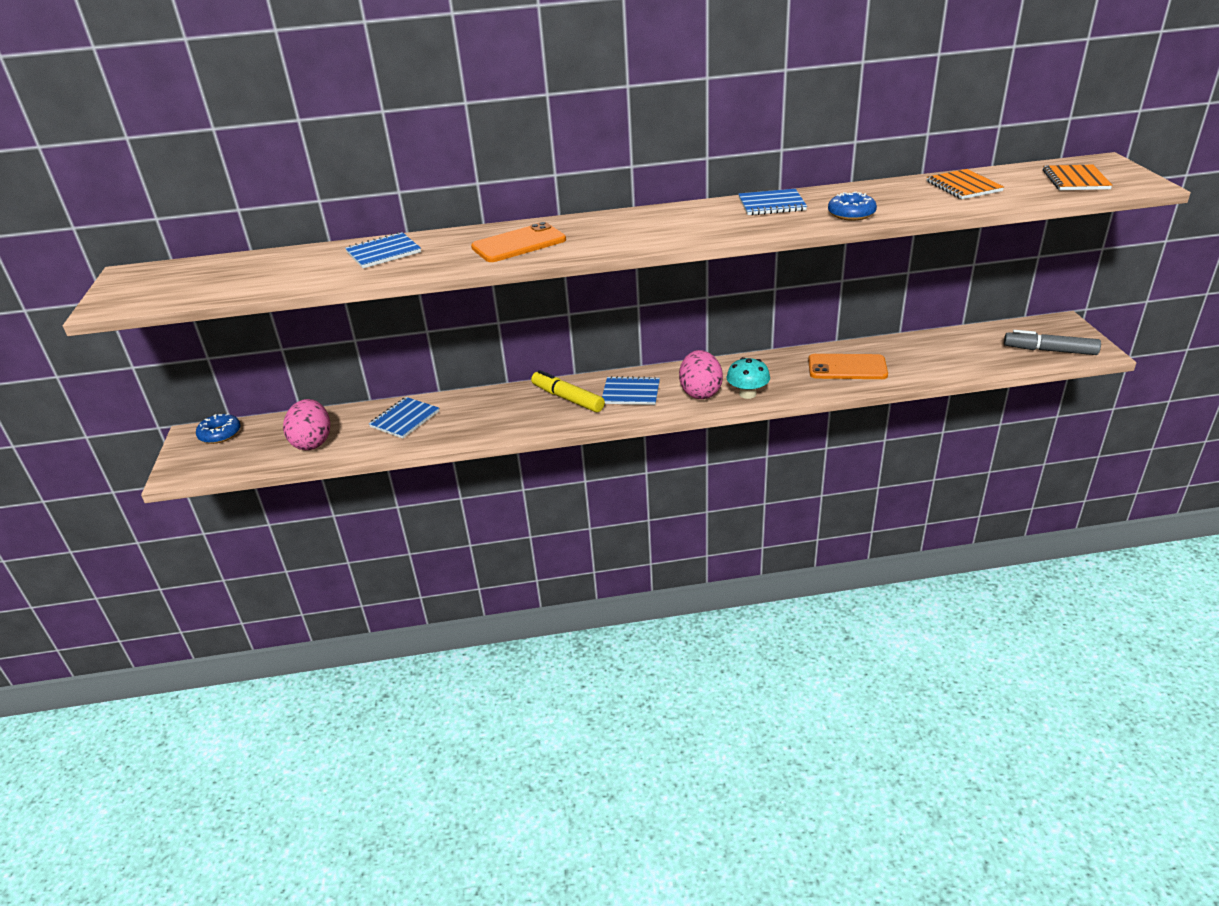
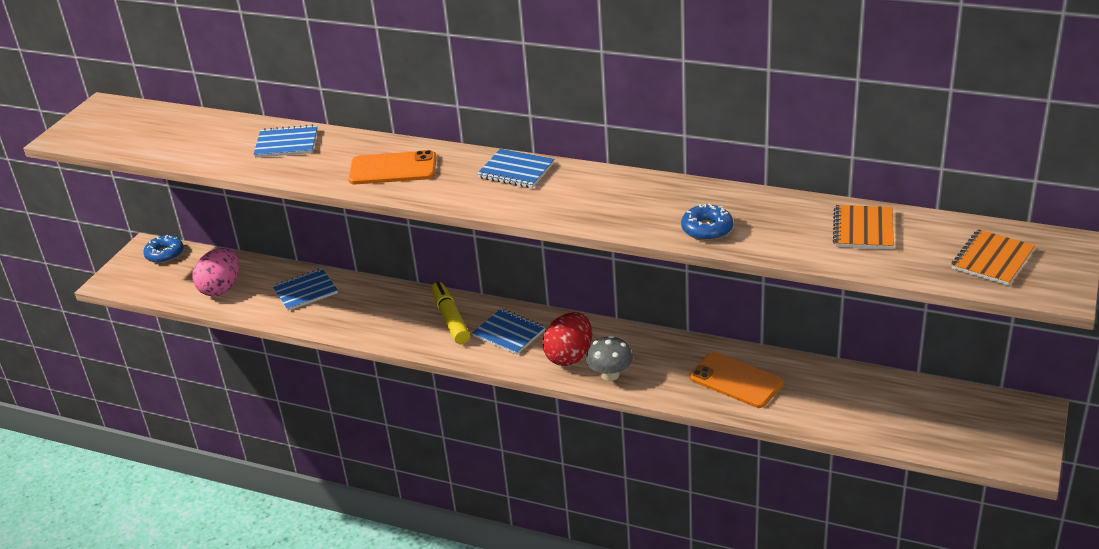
camera: 30 degrees right, 0 degrees up
(700, 392) = (569, 356): pink egg -> red egg
(747, 394) = (610, 374): turquoise mushroom -> grey mushroom
(771, 204) = (651, 192): blue notebook -> blue notebook (516, 171)
(1049, 350) = (974, 440): grey marker -> none

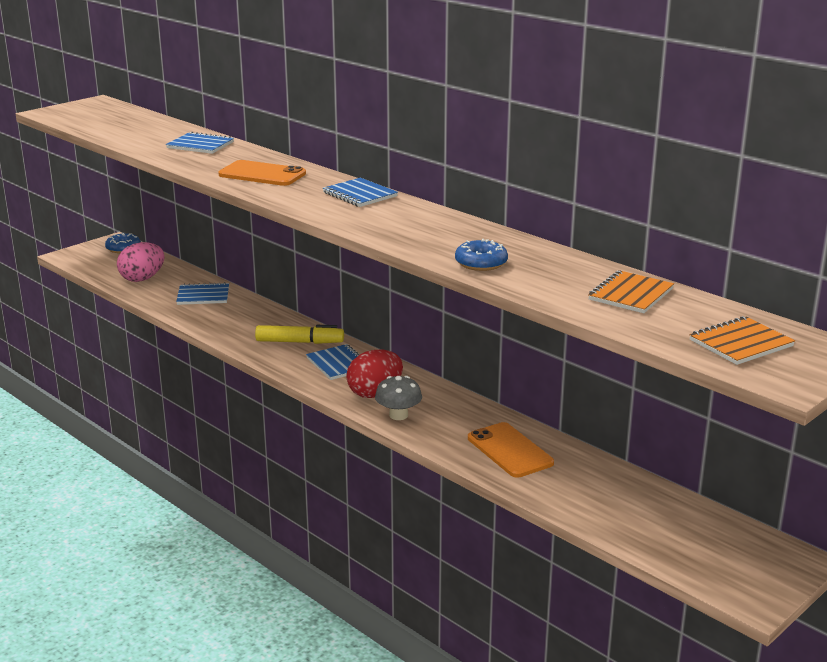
camera: 20 degrees right, 10 degrees down
(450, 319) = (299, 342): yellow marker -> yellow marker turned 90 degrees clockwise

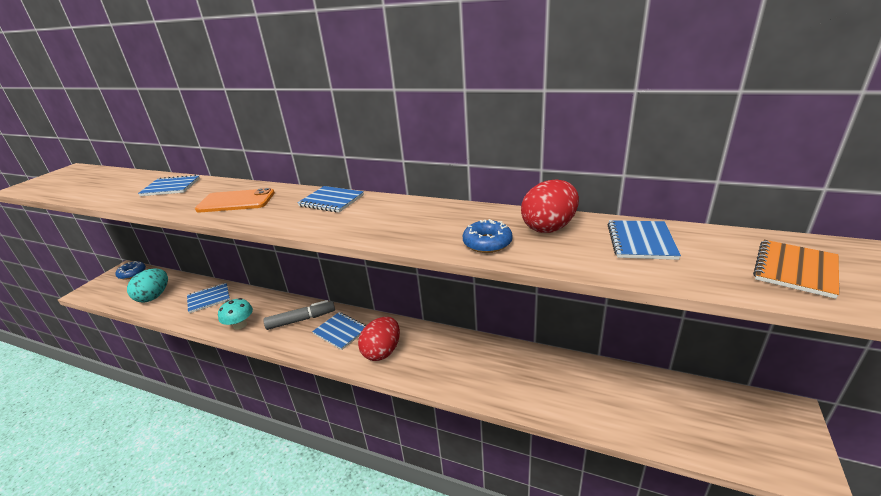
camera: 20 degrees left, 5 degrees up
(142, 279) = (154, 296): pink egg -> turquoise egg
(229, 330) = (240, 325): none -> turquoise mushroom
(299, 342) = (301, 320): yellow marker -> grey marker
(398, 415) = (412, 368): grey mushroom -> none
(509, 450) = (515, 376): orange phone -> none
(556, 265) = (549, 227): none -> red egg
(630, 294) = (641, 241): orange notebook -> blue notebook

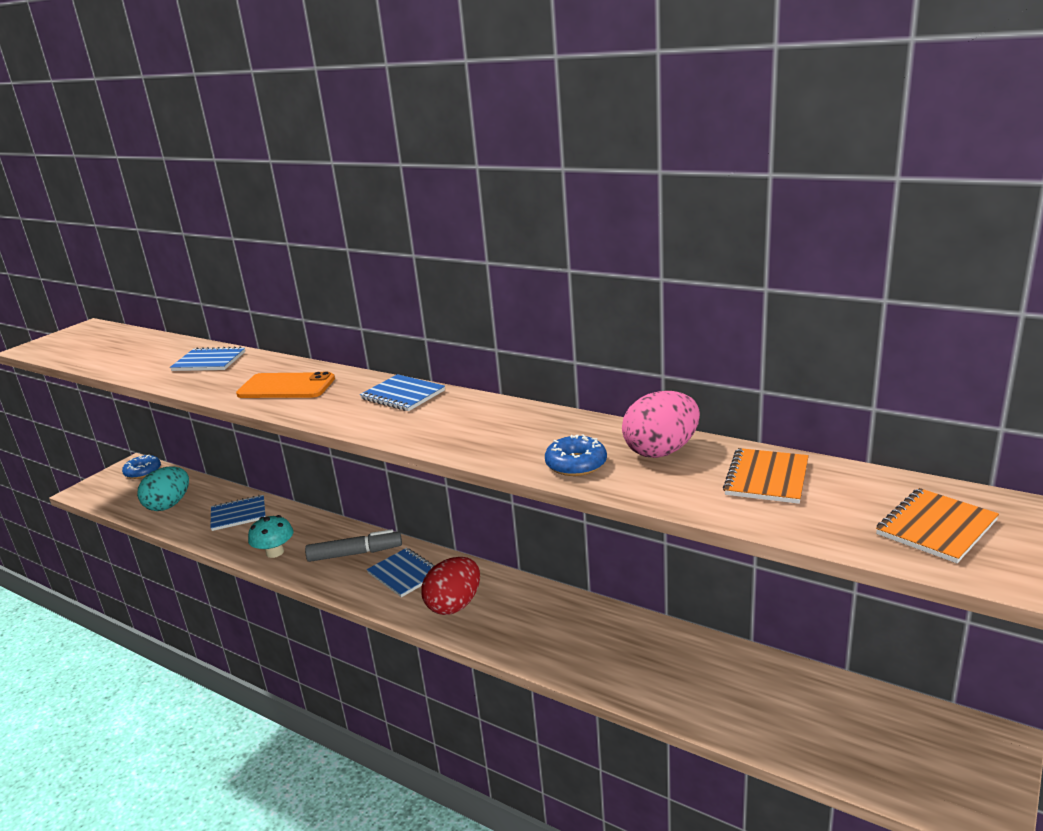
camera: 10 degrees right, 5 degrees down
(549, 227) = (661, 451): red egg -> pink egg
(641, 241) = (766, 478): blue notebook -> orange notebook

